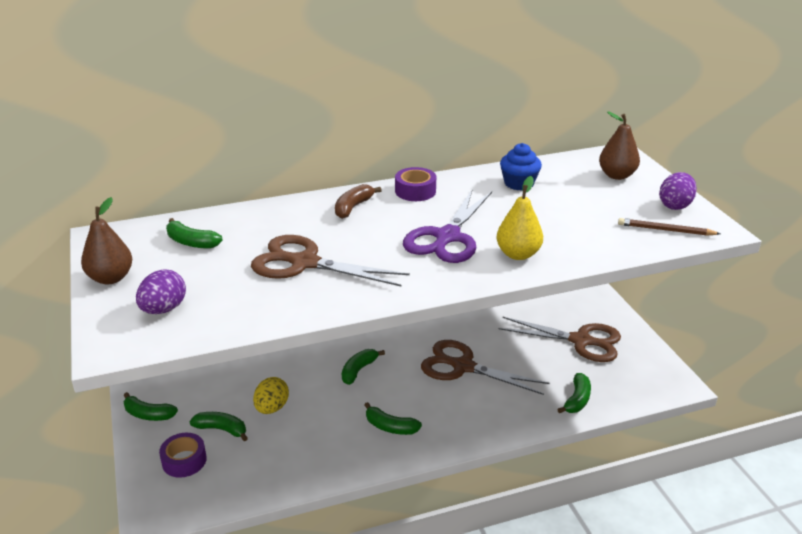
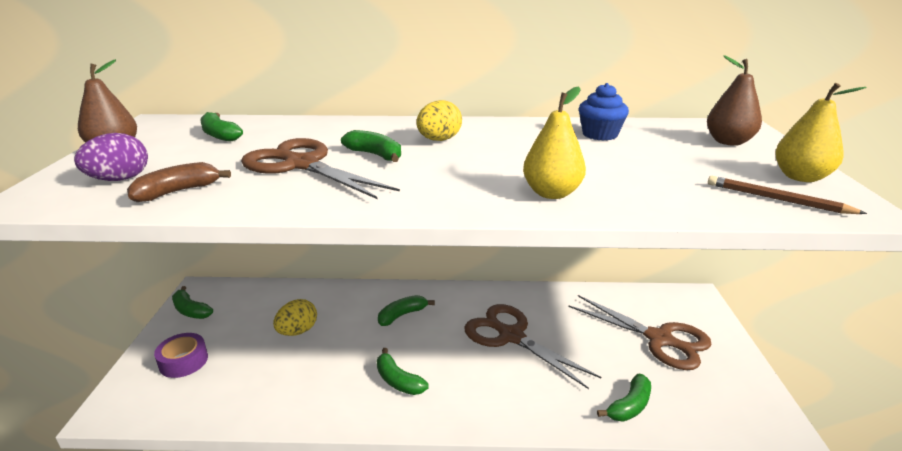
camera: 20 degrees right, 5 degrees down
(221, 429) = (239, 340): green banana -> green banana (375, 155)
(353, 207) = (401, 131): brown banana -> brown banana (178, 192)
(394, 213) = (439, 140): none -> yellow egg
(415, 191) = (478, 127): purple tape -> none
(447, 237) = (478, 166): purple scissors -> none
(675, 205) = (800, 177): purple egg -> yellow pear

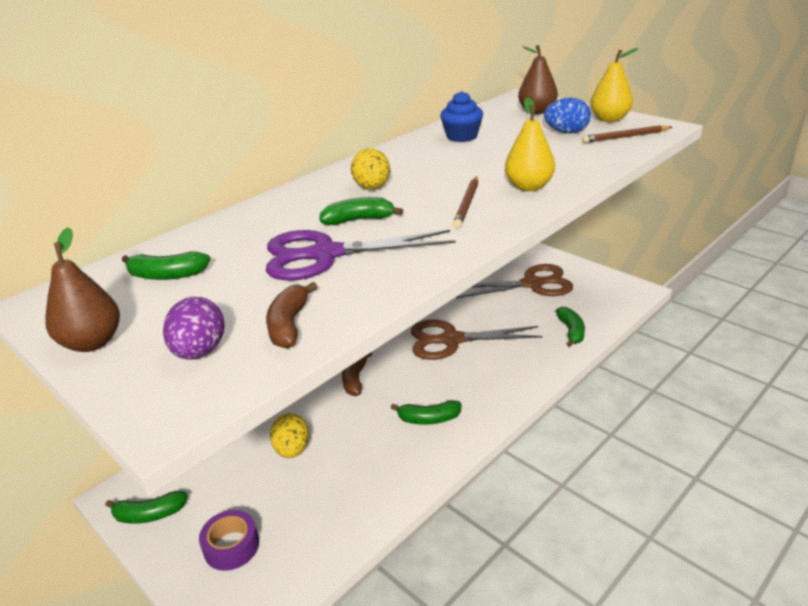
camera: 45 degrees left, 5 degrees up
(302, 165) = (326, 255): brown scissors -> purple scissors
(402, 315) = (355, 379): green banana -> brown banana
(468, 181) = (467, 204): none -> brown pencil
(714, 169) = (566, 132): none -> blue egg

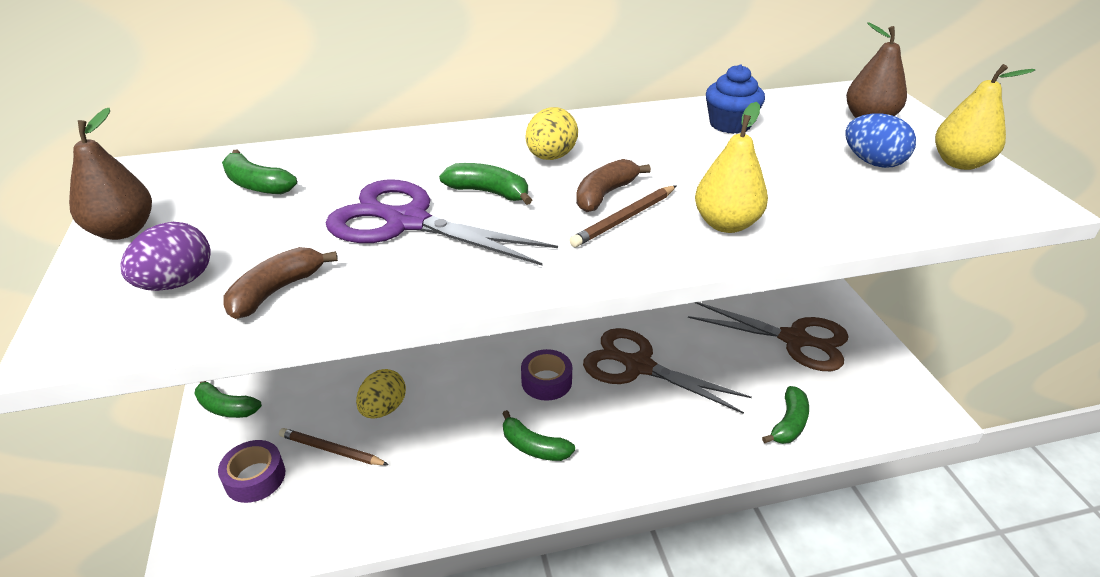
camera: 30 degrees right, 5 degrees up
(355, 379) = (503, 363): brown banana -> brown banana (605, 194)
(398, 376) = (546, 381): none -> purple tape
(625, 137) = (951, 198): brown pencil -> brown pencil (331, 450)

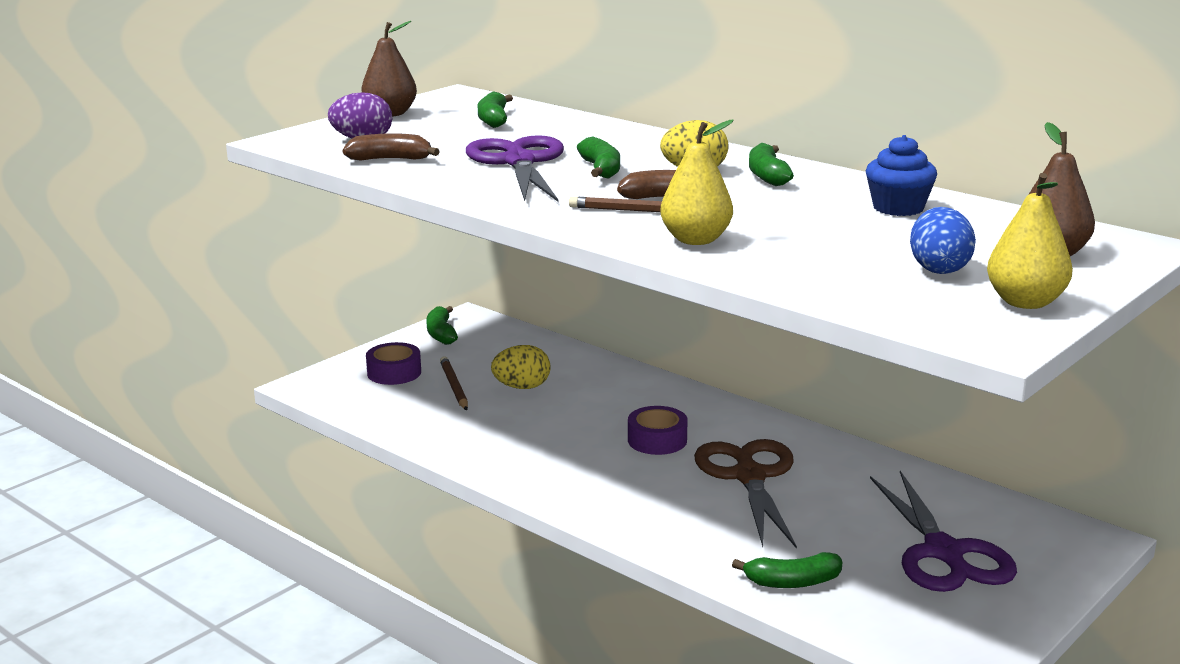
camera: 55 degrees right, 15 degrees down
(534, 446) = (570, 462): green banana -> green banana (767, 175)
(794, 339) = (943, 552): brown scissors -> purple scissors

